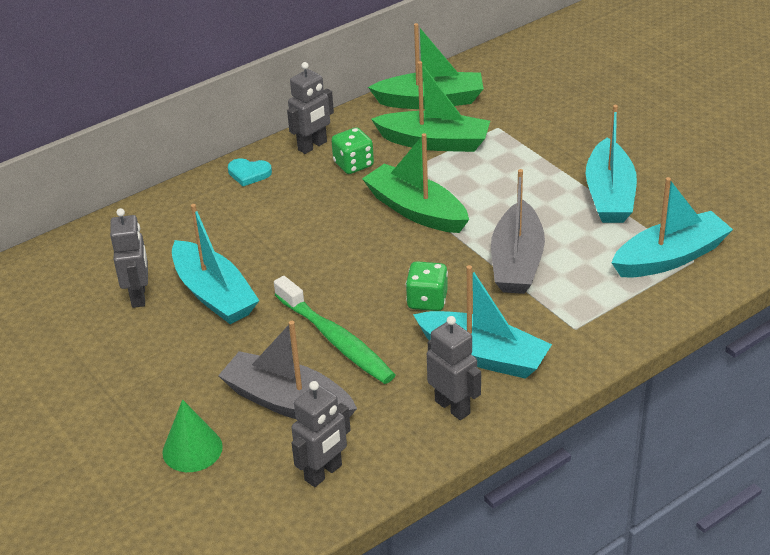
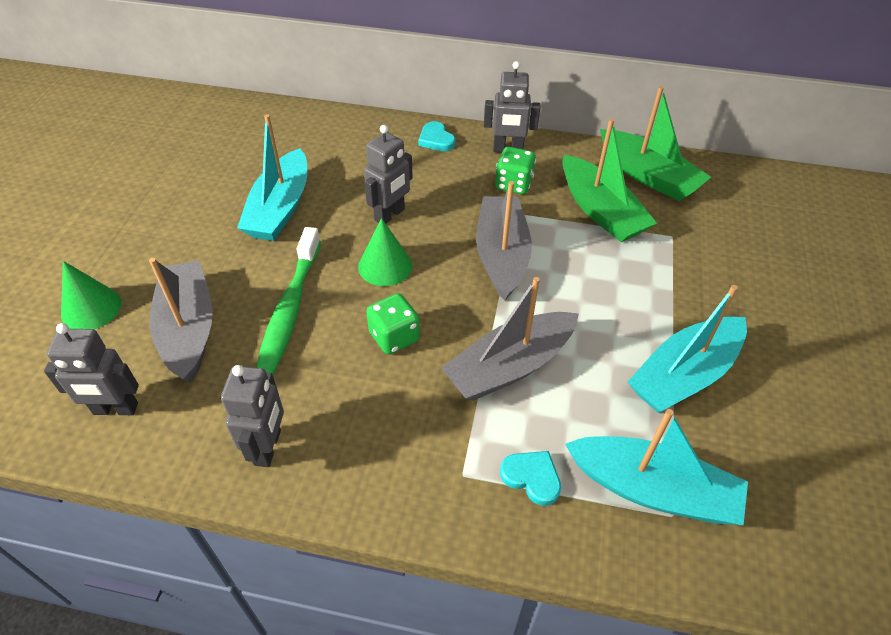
camera: 45 degrees right, 10 degrees up
(139, 296) = (243, 173): grey robot -> grey robot (390, 215)
(353, 270) = (385, 266): none -> green cone
(416, 210) = (501, 255): green boat -> grey boat
(483, 356) = (357, 425): turquoise boat -> none
(609, 300) = (532, 477): none -> turquoise heart

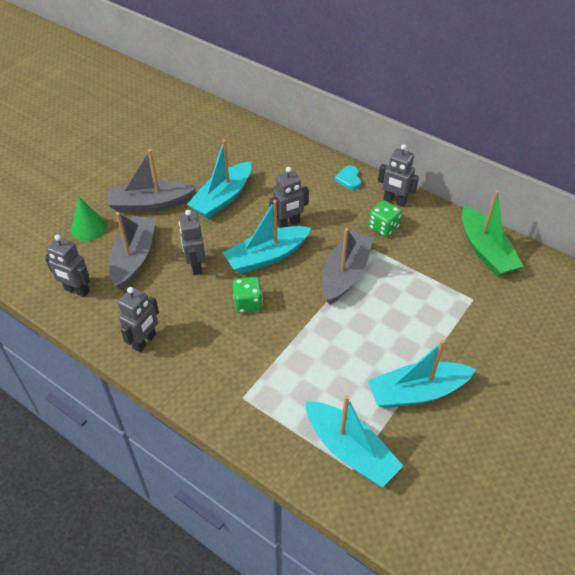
camera: 25 degrees right, 0 degrees up
(289, 310) = (195, 266): green toothbrush -> grey robot
(385, 266) = (267, 257): green cone -> turquoise boat
(510, 366) = (307, 346): grey boat -> grey boat (150, 204)
(532, 477) = (281, 415): turquoise heart -> none
(600, 211) = (433, 265): green boat -> none

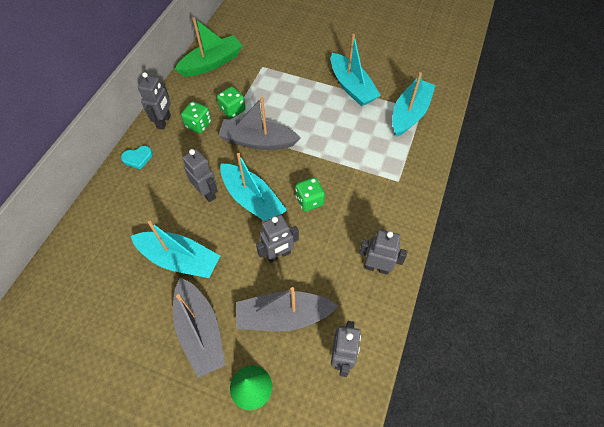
camera: 105 degrees left, 10 degrees up
(399, 259) = (232, 110): none -> green dice

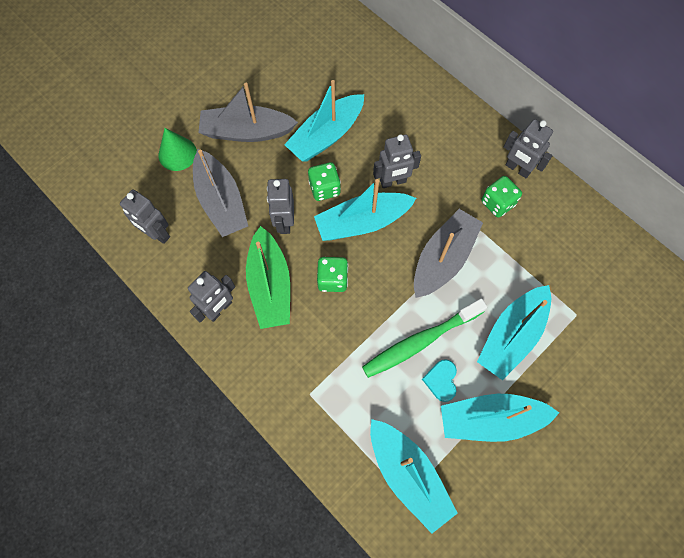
camera: 115 degrees right, 10 degrees up
(138, 158) = (471, 130): turquoise heart -> turquoise heart (441, 380)
(212, 63) = (606, 253): green boat -> green boat (270, 285)
(232, 110) = (507, 248): green dice -> green dice (324, 188)
(283, 316) = (221, 201): grey boat -> grey boat turned 135 degrees clockwise
(293, 92) = (511, 336): none -> turquoise boat
(325, 134) = (420, 341): none -> green toothbrush

